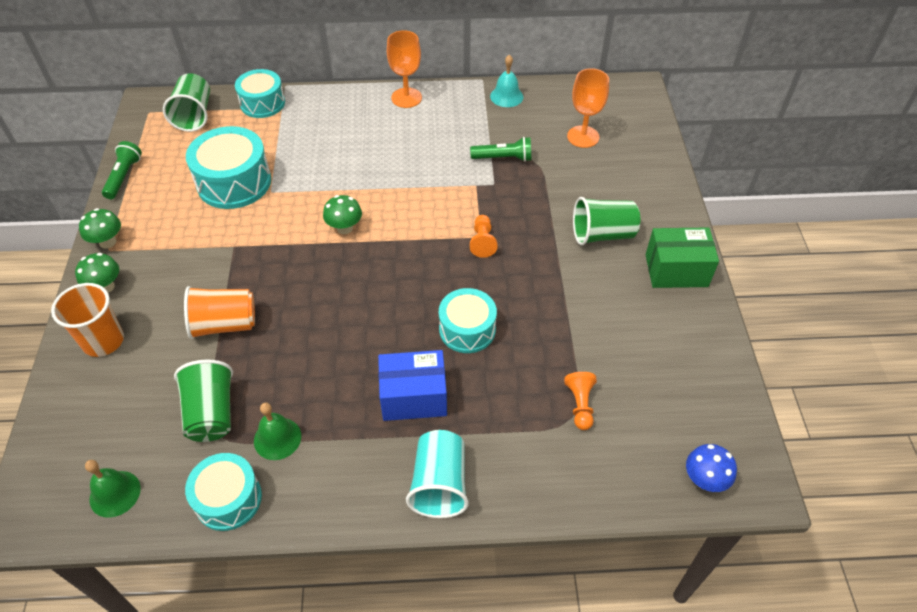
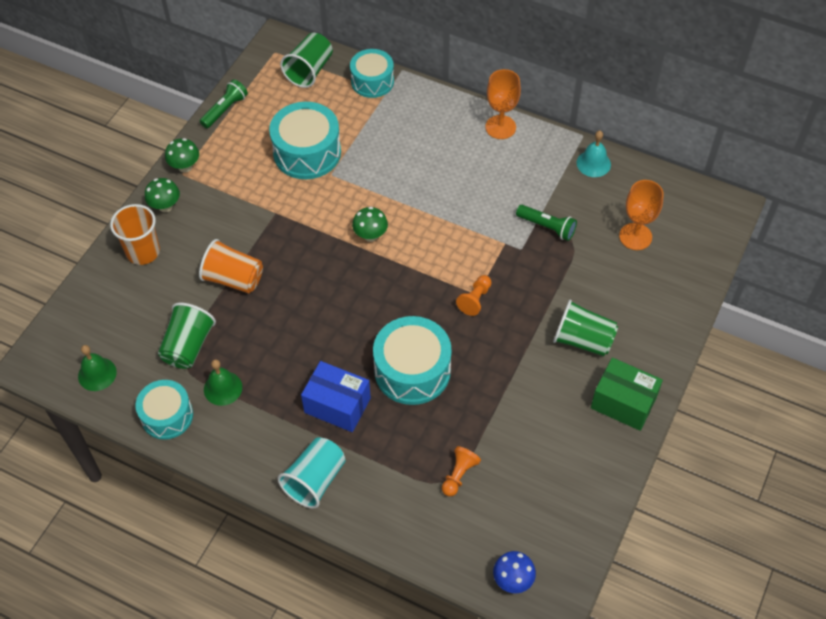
camera: 30 degrees right, 5 degrees up
(467, 329) = (412, 371): turquoise drum -> turquoise drum, size x1.51

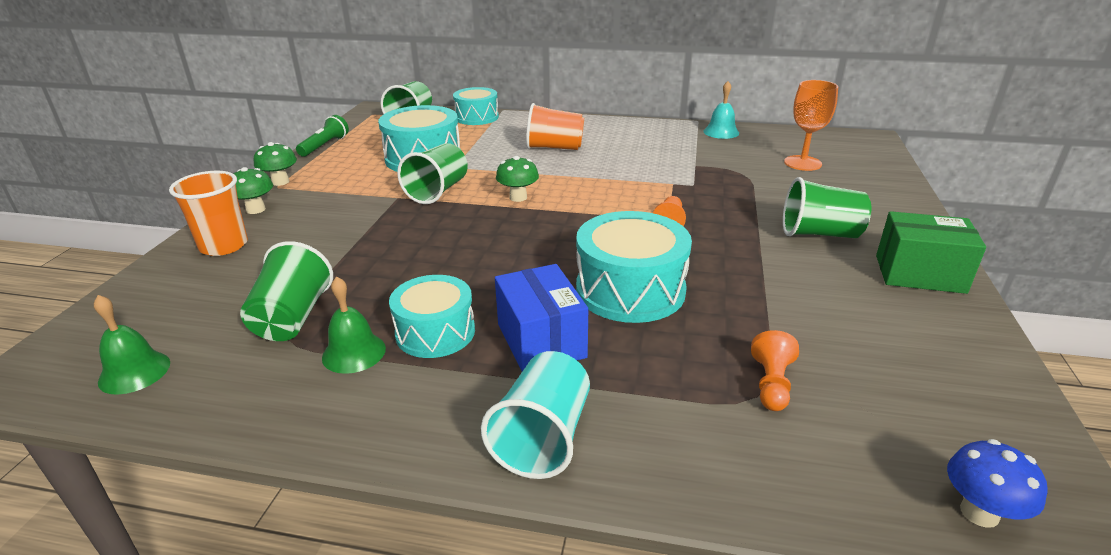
camera: 15 degrees left, 25 degrees down
(167, 416) = (259, 402): turquoise drum -> turquoise drum (435, 332)
(233, 279) = (353, 250): orange cup -> orange cup (554, 148)
(308, 211) = (437, 191): none -> green cup
(337, 405) = (541, 340): blue box -> blue box turned 60 degrees clockwise
(500, 127) = (616, 125): orange goblet -> none
(547, 227) = (708, 169): green flashlight -> none

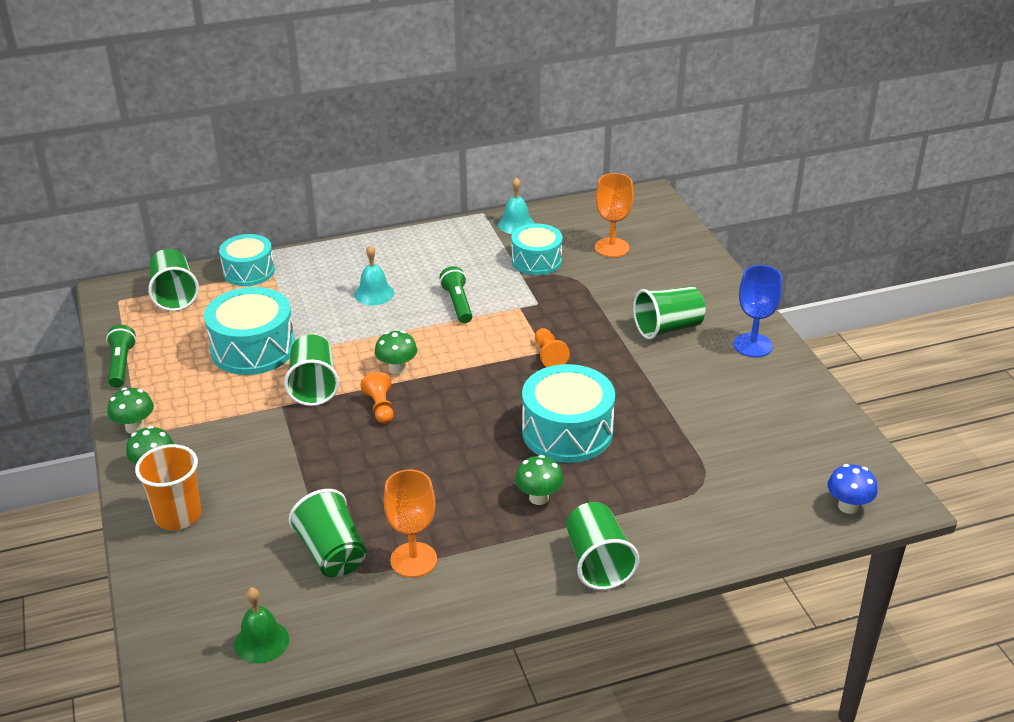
camera: 30 degrees left, 5 degrees up
(354, 352) = (413, 560): green bell -> orange goblet
(435, 332) = (457, 521): turquoise drum -> turquoise drum (536, 261)
(541, 340) = (539, 497): blue box -> green mushroom
(543, 437) = (598, 562): turquoise cup -> green cup
(554, 148) = (374, 293): orange cup -> turquoise bell
(618, 168) = (458, 303): none -> green flashlight
(771, 384) = (707, 471): orange pawn -> orange pawn (380, 407)
(919, 274) = (753, 345): green box -> blue goblet

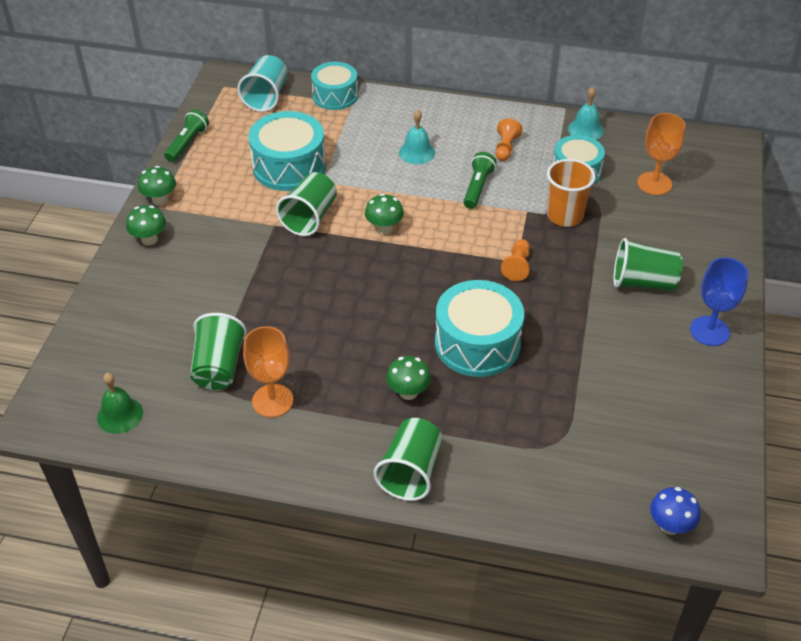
camera: 30 degrees right, 10 degrees up
(174, 295) = (266, 97): green cup -> turquoise cup
(178, 515) = (137, 286): orange cup -> orange cup (565, 216)
(380, 407) = (345, 257): orange pawn -> orange pawn (505, 148)

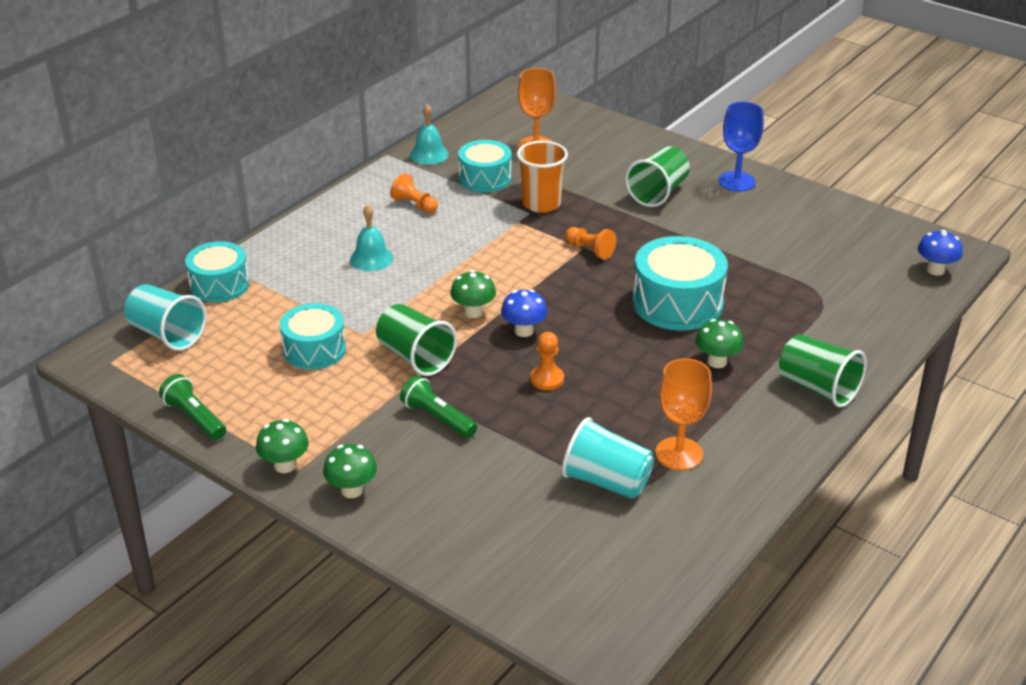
camera: 65 degrees left, 10 degrees down
(120, 415) = (636, 577): green bell -> none
(219, 367) = (606, 481): green cup -> turquoise cup
(289, 166) = (314, 349): turquoise drum -> turquoise drum, size x0.66
(324, 296) = (547, 379): none -> orange pawn
(378, 263) = (524, 331): none -> blue mushroom
(477, 187) = (459, 238): green flashlight -> green flashlight (437, 418)

